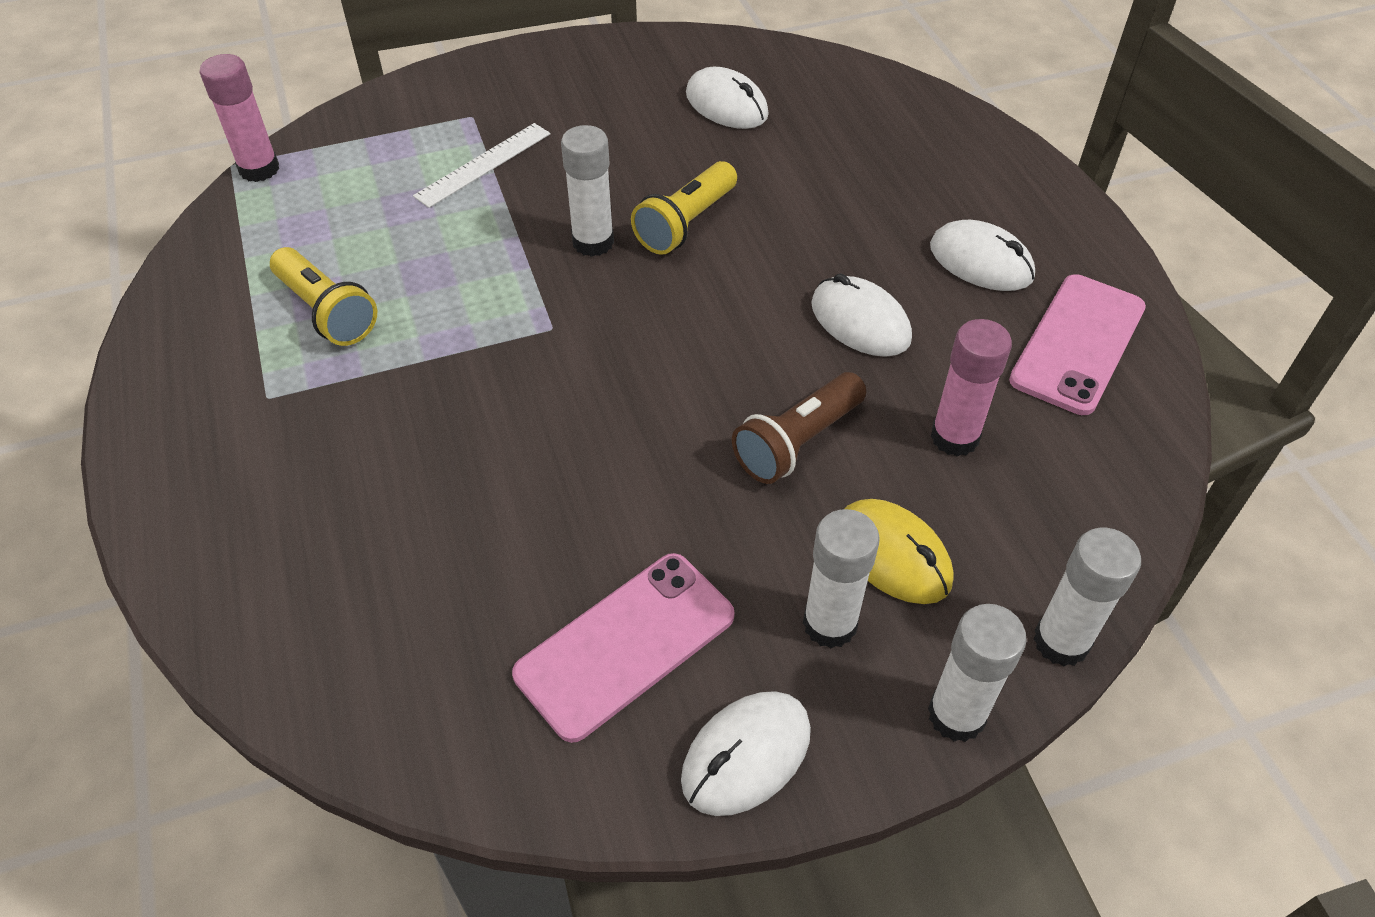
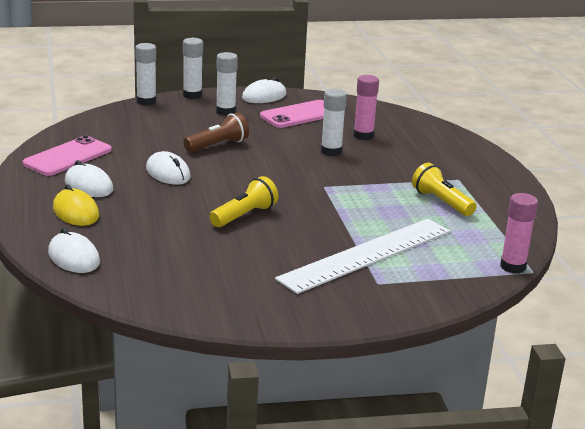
camera: 175 degrees left, 25 degrees down
(483, 164) = (366, 255): white ruler -> white ruler, size x2.04
(593, 242) = (299, 213): white glue stick -> white glue stick (331, 151)
(726, 105) = (196, 271): white mouse -> white mouse (74, 257)
(893, 555) = (194, 120): yellow mouse -> yellow mouse (76, 212)
(954, 437) = (149, 140): pink glue stick -> pink glue stick (363, 136)

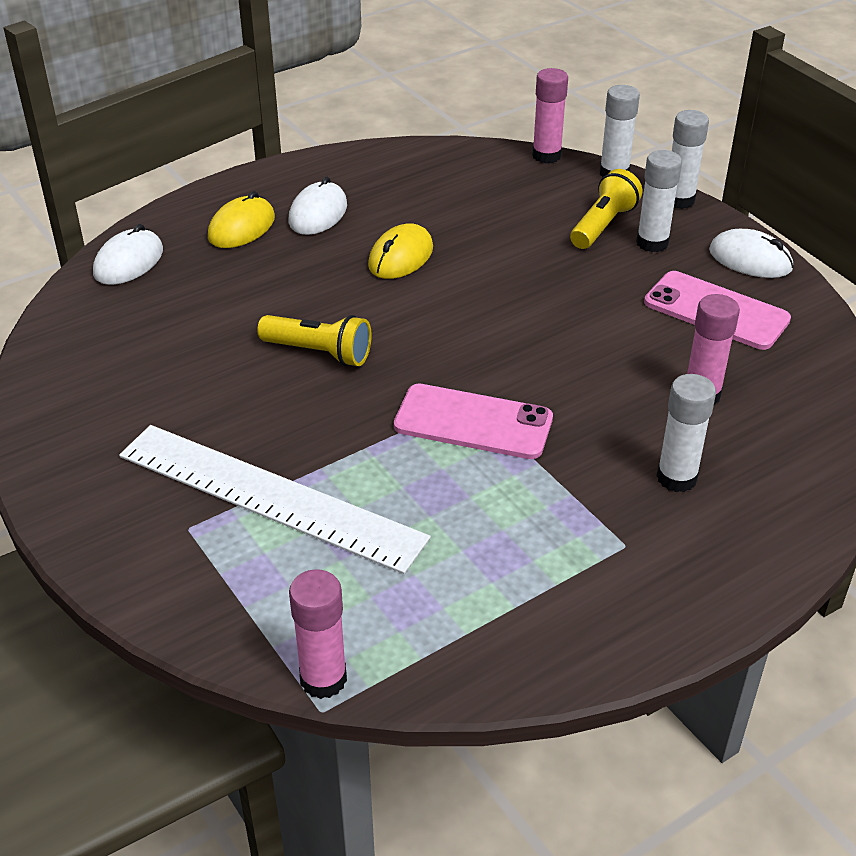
camera: 70 degrees right, 15 degrees up
(67, 157) = (386, 175): pink phone -> pink phone (473, 422)
(104, 112) = (546, 156): none -> pink glue stick
(168, 173) = (400, 257): white mouse -> yellow mouse
(217, 145) = (525, 269): brown flashlight -> none
(331, 151) = (604, 376): white glue stick -> white glue stick (676, 478)
(441, 202) = (512, 542): yellow flashlight -> yellow flashlight (603, 225)

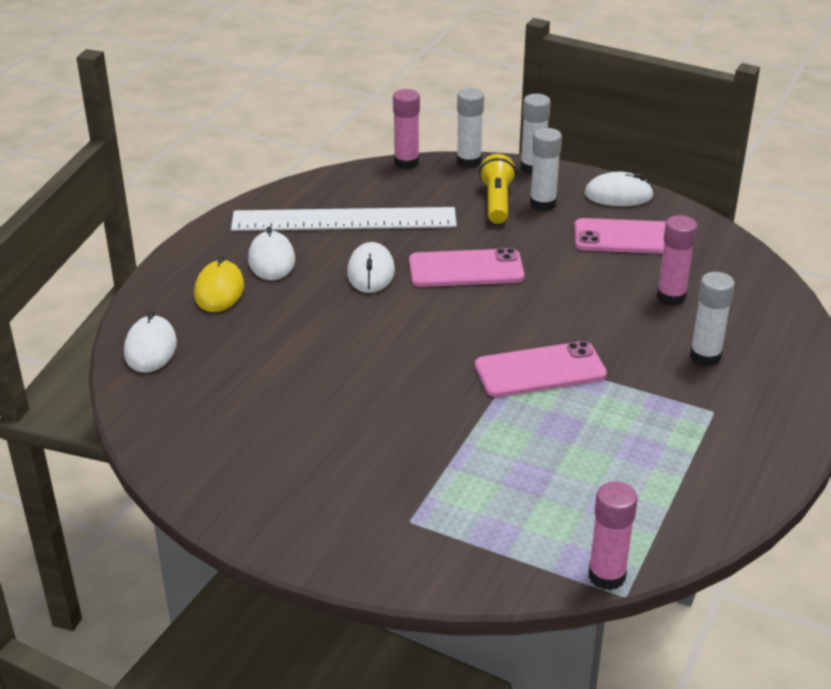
camera: 30 degrees left, 5 degrees down
(269, 496) = (447, 475): white ruler -> white ruler (344, 220)
(319, 353) = (380, 363): yellow flashlight -> none
(400, 257) = (370, 272): yellow mouse -> white mouse
(500, 286) = (466, 269): none -> pink phone

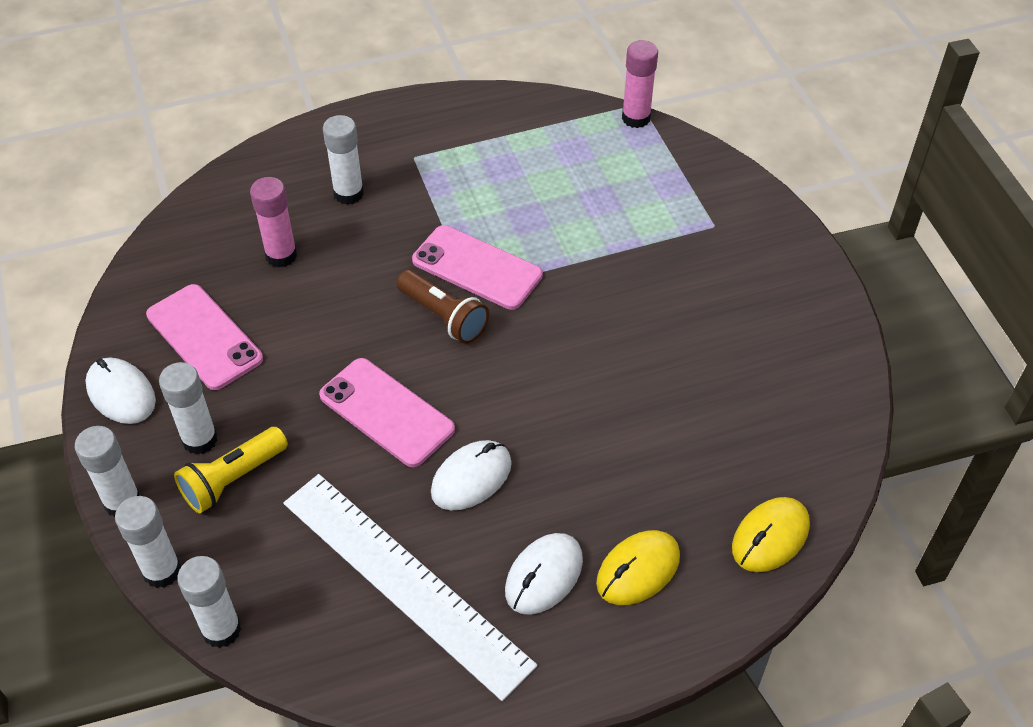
camera: 135 degrees left, 15 degrees up
(150, 348) = (770, 537): white mouse -> yellow mouse
(406, 163) = (221, 630): pink glue stick -> white glue stick
(513, 330) = (443, 317): none -> brown flashlight

